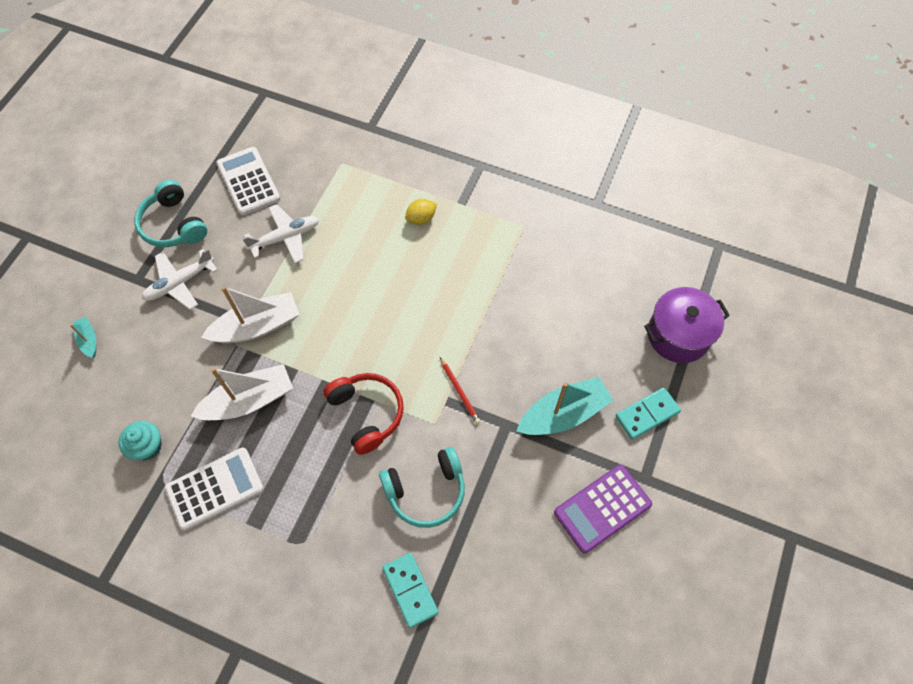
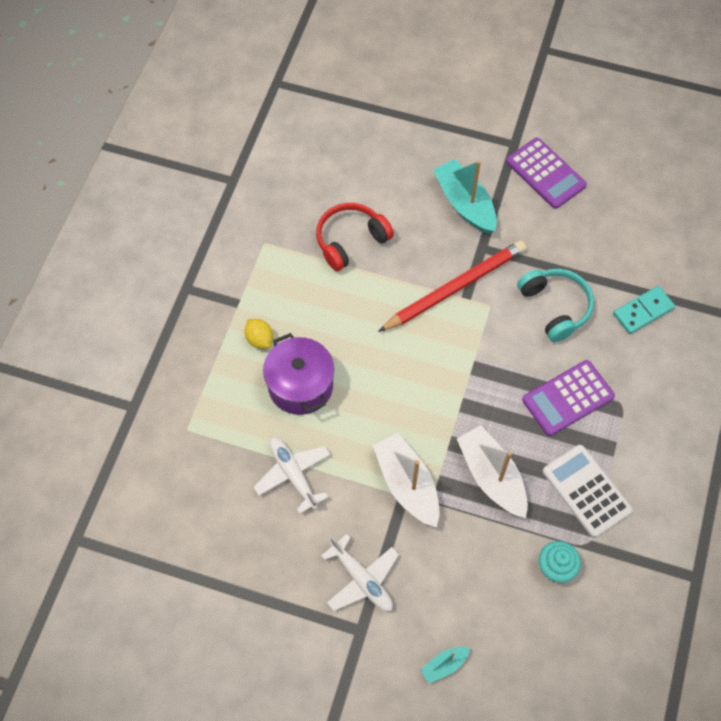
camera: 95 degrees left, 0 degrees up
(173, 225) = (283, 606): turquoise headphones -> none
(248, 181) = (216, 531): white calculator -> none
(317, 487) = (568, 398): none -> purple calculator
(367, 413) = (489, 365): red headphones -> red headphones (350, 240)
(459, 391) = (455, 287): red pencil -> red pencil, size x2.30
(647, 414) = (455, 141): turquoise domino -> none
(678, 335) = (375, 117): purple pot -> purple pot (300, 386)

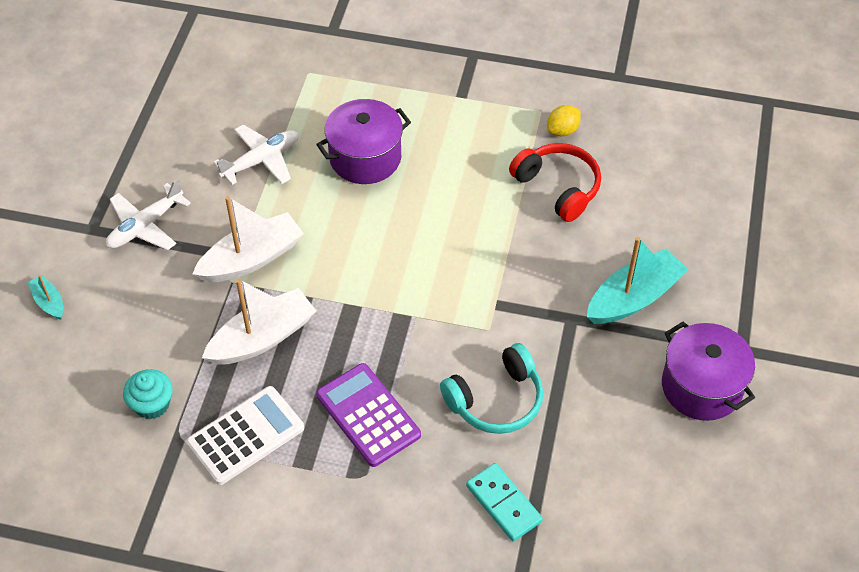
camera: 85 degrees right, 10 degrees down
(259, 339) = (418, 119): yellow lemon -> yellow lemon (562, 130)
(455, 287) = (509, 292): red pencil -> none
(545, 173) = (701, 386): purple calculator -> purple pot

